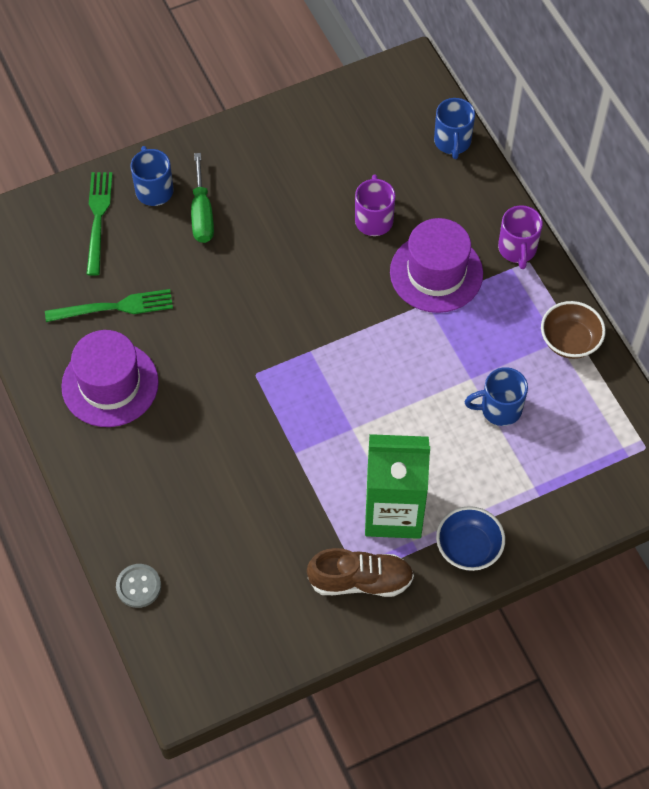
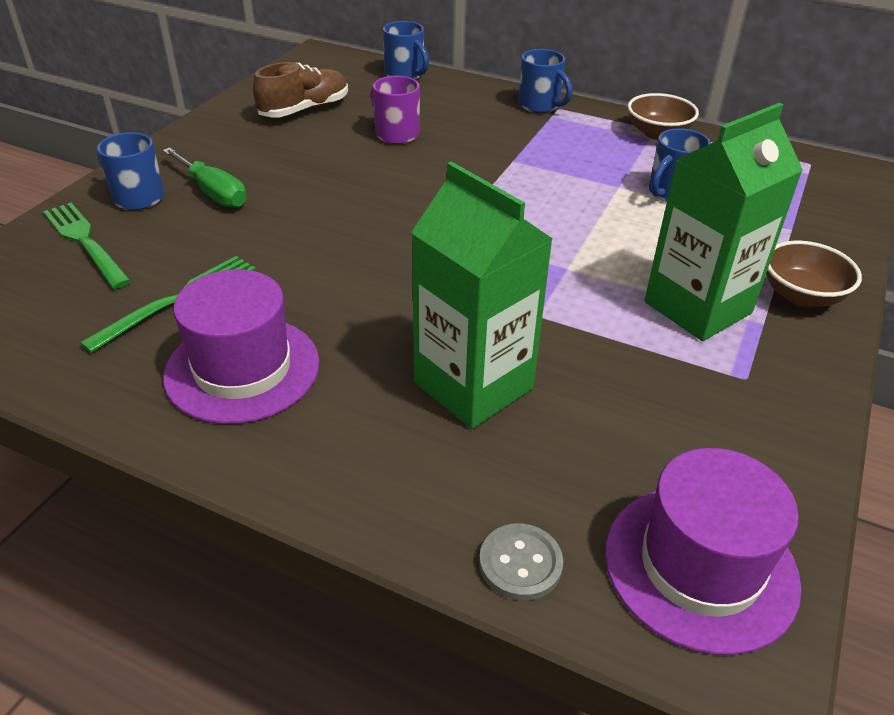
camera: 40 degrees left, 20 degrees down
(212, 477) = (473, 386): none -> green carton
(360, 581) = (755, 382): brown shoe -> brown shoe (304, 110)
(436, 273) = (495, 141): purple hat -> purple hat (700, 566)
(468, 548) = (801, 295): blue bowl -> brown bowl
(517, 249) = (540, 106): purple mug -> blue mug

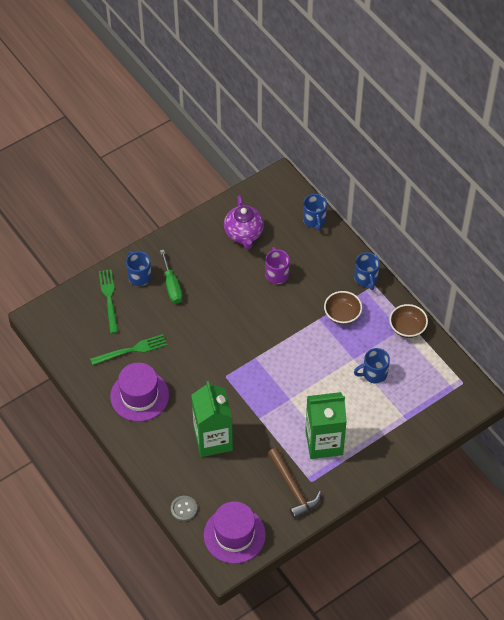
camera: 30 degrees right, 15 degrees up
(304, 110) = (244, 234): brown shoe -> purple teapot
(724, 404) = (293, 488): none -> brown hammer
(801, 295) = (371, 456): brown bowl -> brown bowl (342, 314)

